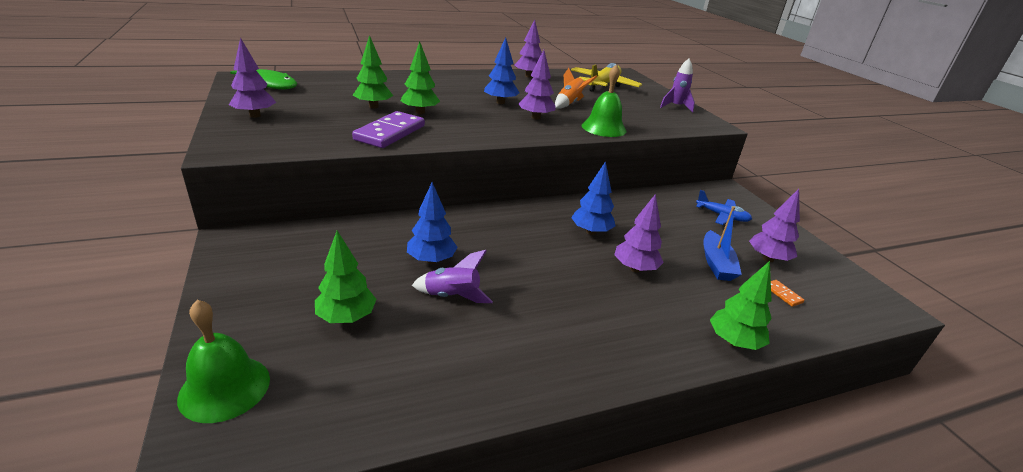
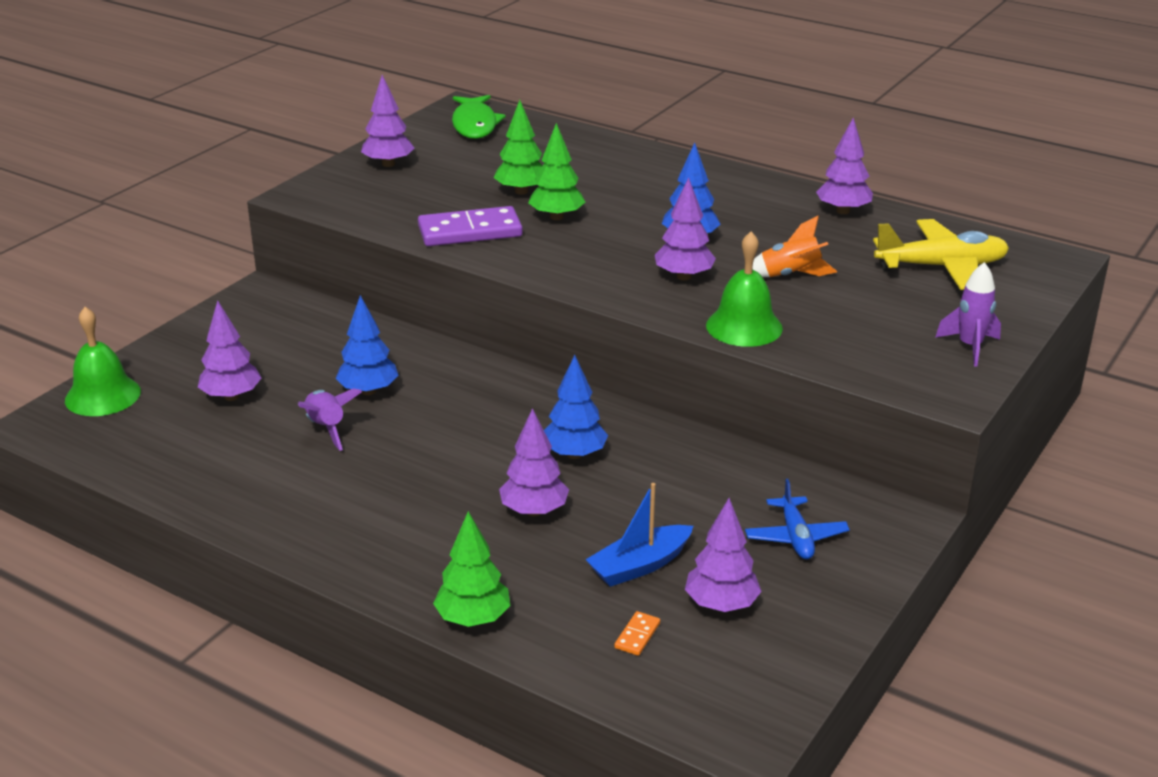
camera: 55 degrees right, 0 degrees up
(347, 317) = (231, 397): green tree -> purple tree

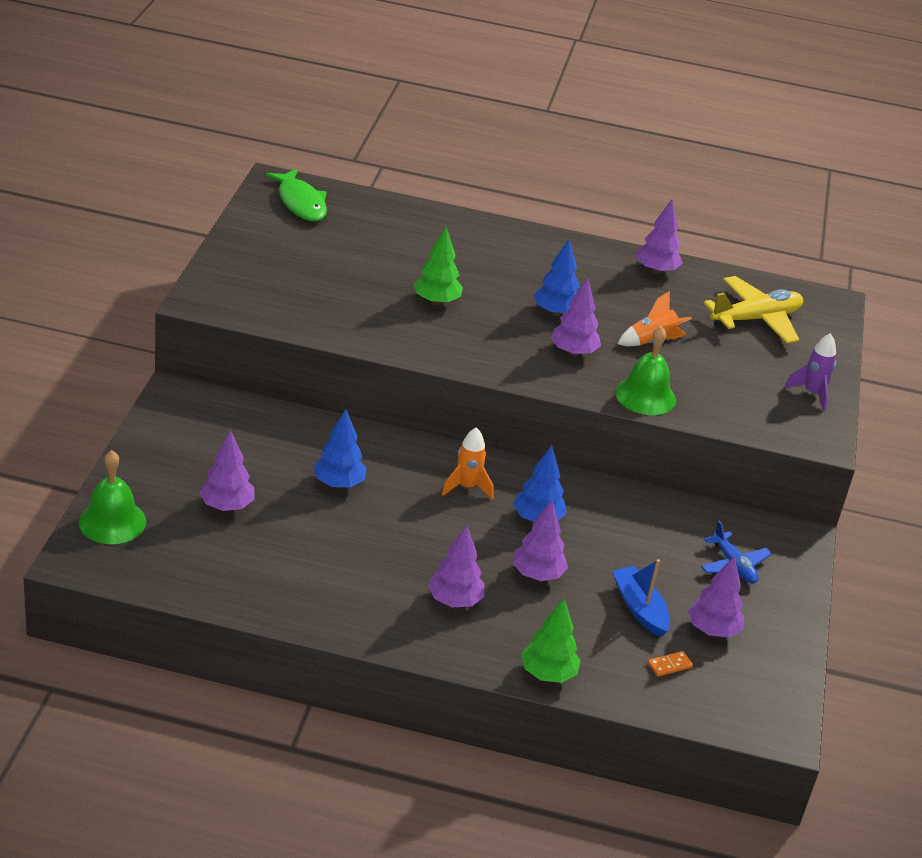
camera: 25 degrees left, 5 degrees up
(326, 428) = (328, 525): purple rocket -> none
(388, 164) = (254, 257): purple tree -> purple tree (454, 601)
(470, 231) = (374, 325): purple domino -> none
(512, 412) = (467, 487): none -> orange rocket
(521, 191) = (389, 276): green tree -> none
(637, 635) = (669, 665): orange domino -> orange domino turned 60 degrees clockwise
(639, 566) = (639, 608): blue boat -> blue boat turned 120 degrees clockwise

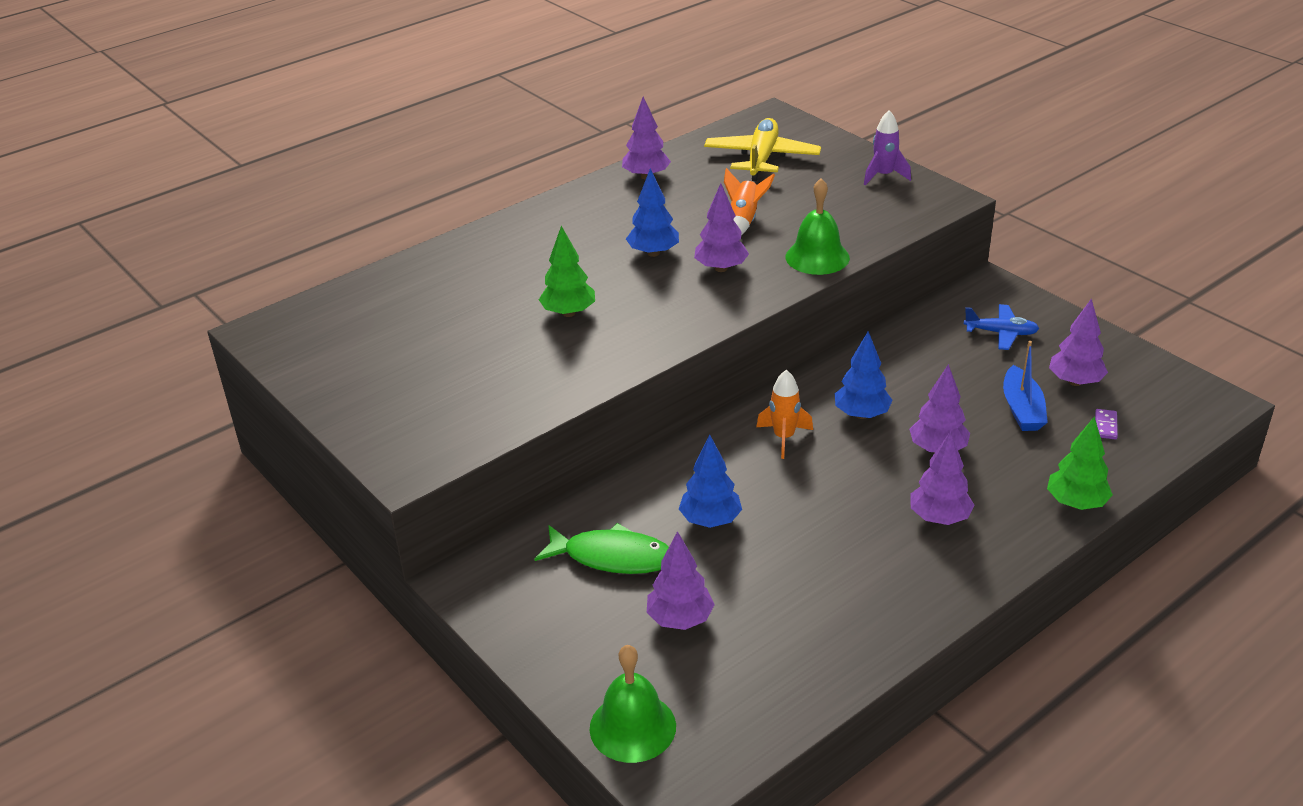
camera: 45 degrees left, 0 degrees up
(300, 203) = (315, 330): green fish -> green fish (612, 557)
(639, 608) = (1022, 409): blue boat -> blue boat turned 105 degrees counterclockwise
(669, 665) = (1106, 426): orange domino -> purple domino

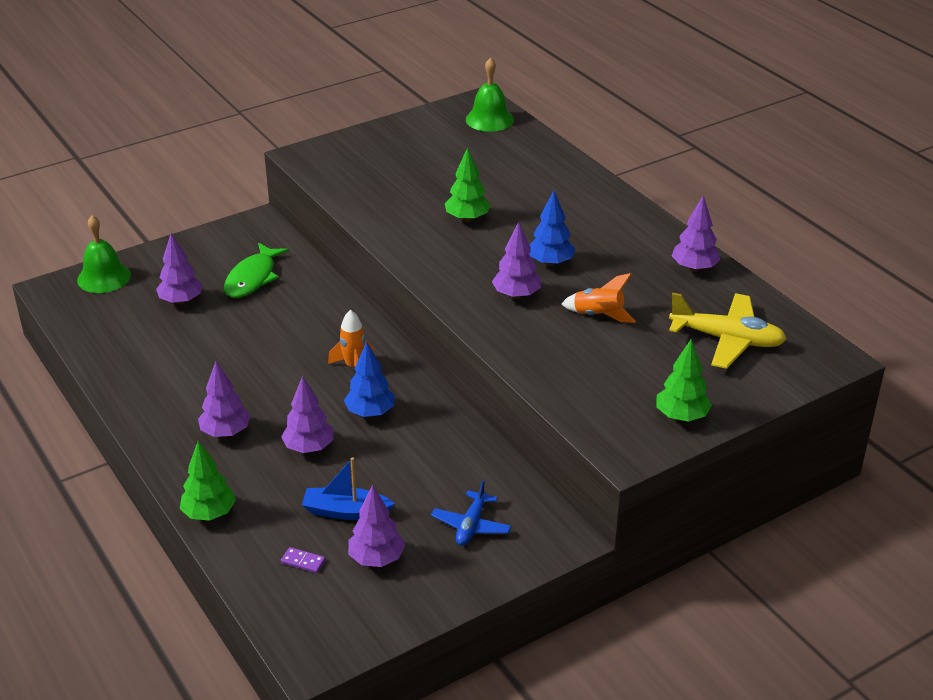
camera: 95 degrees right, 0 degrees up
(710, 520) = (271, 322): blue tree -> none
(817, 257) = (523, 350): green bell -> green bell (489, 119)
(884, 176) = (681, 416): purple rocket -> green tree

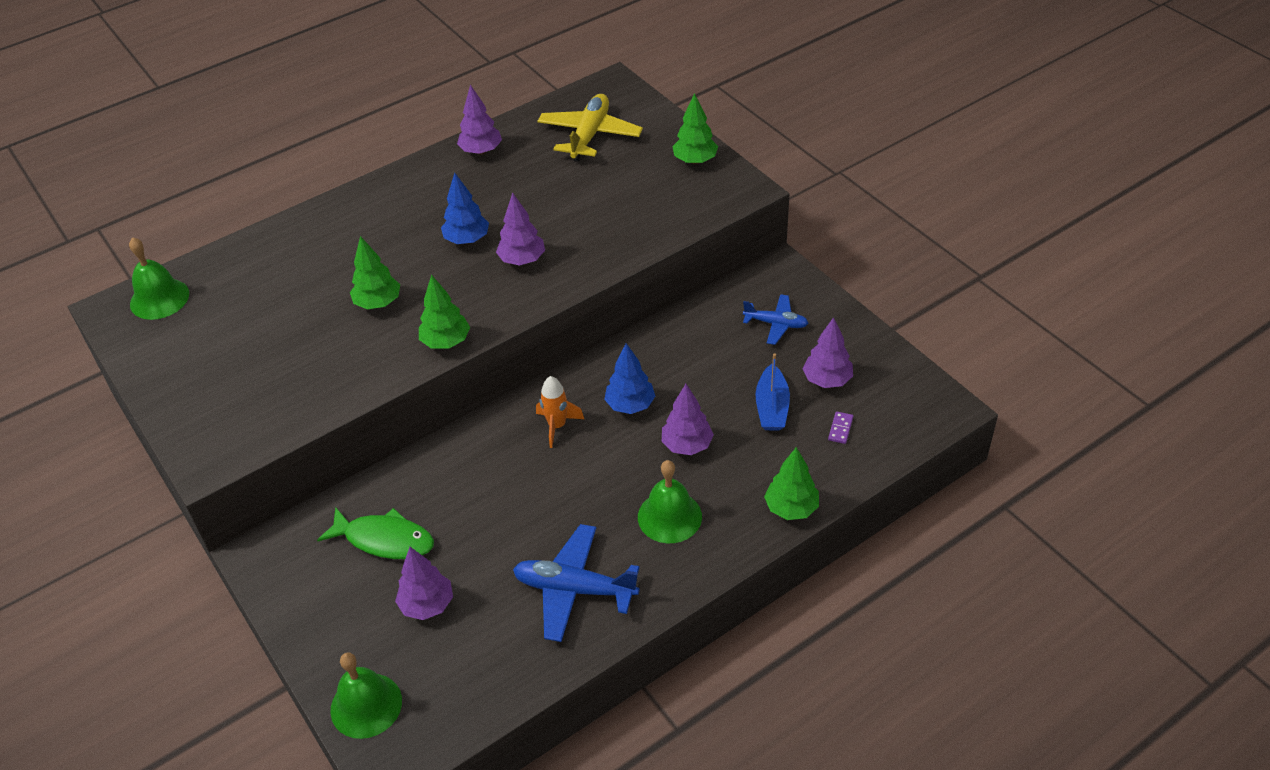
camera: 90 degrees left, 10 degrees up
(167, 375) = (574, 589): none -> blue plane
(225, 432) = (669, 516): purple tree -> green bell
(409, 255) = (446, 342): none -> green tree
(598, 315) = (555, 207): orange rocket -> none

